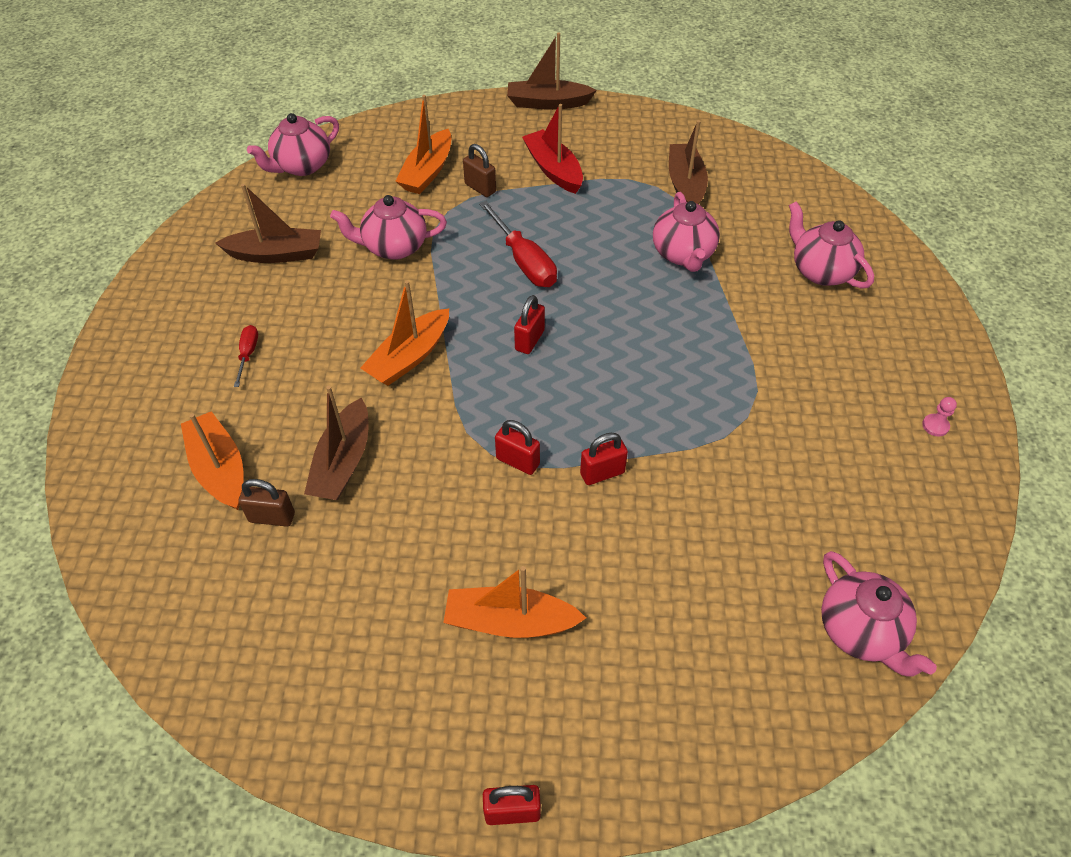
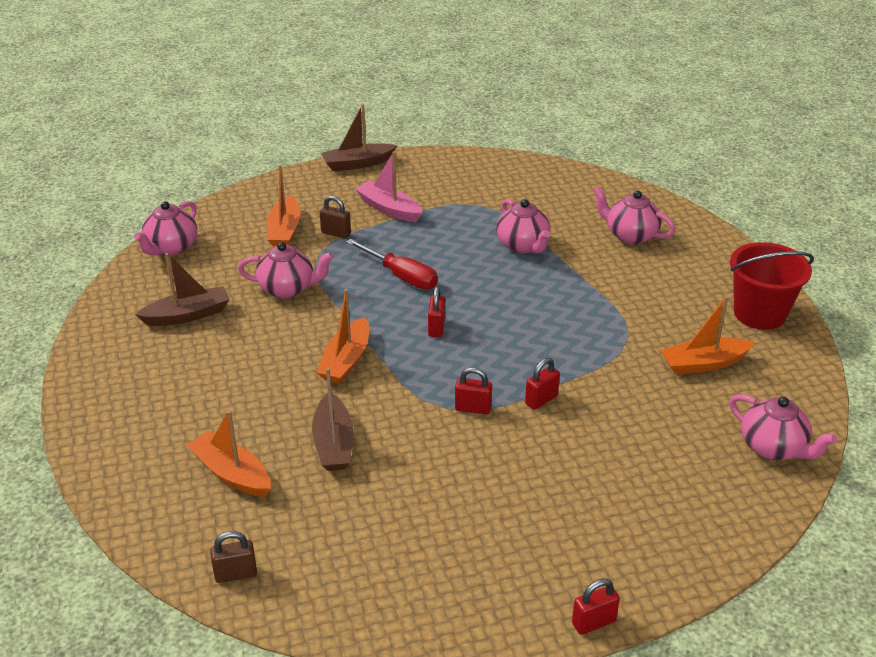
camera: 20 degrees left, 15 degrees down
(248, 354) = (207, 390): red screwdriver -> none
(272, 517) = (297, 494): brown padlock -> brown padlock (236, 574)
(394, 247) = (287, 289): pink teapot -> pink teapot turned 150 degrees counterclockwise
(510, 621) = (525, 510): orange boat -> orange boat (703, 364)
(553, 170) = (389, 209): red boat -> pink boat
(685, 185) = (499, 199): brown boat -> none
(935, 426) = (759, 313): pink pawn -> red bucket

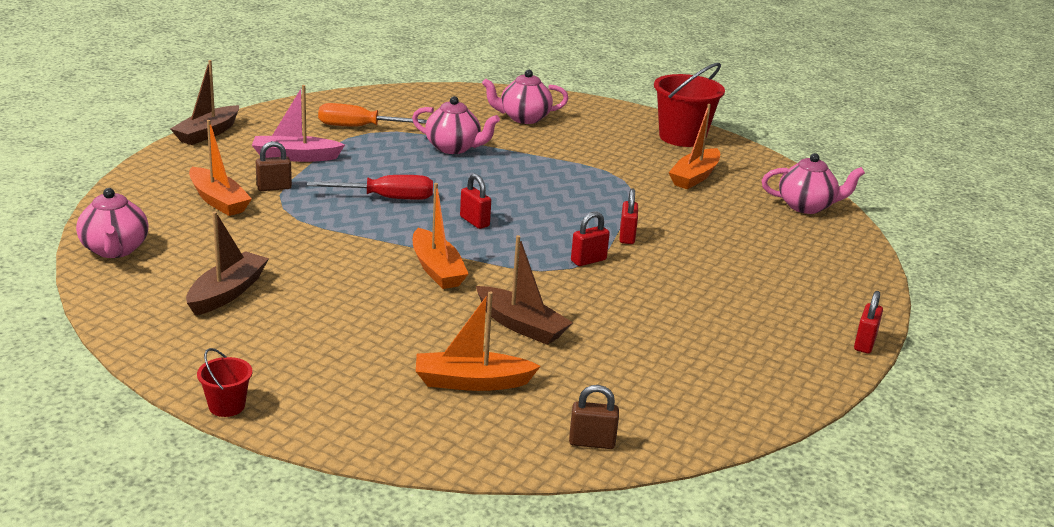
camera: 45 degrees left, 10 degrees down
(72, 408) = (227, 406): none -> red bucket
(236, 574) = (591, 442): brown padlock -> brown padlock turned 60 degrees clockwise
(287, 289) = (296, 240): pink teapot -> none
(476, 196) = (359, 127): none -> orange screwdriver

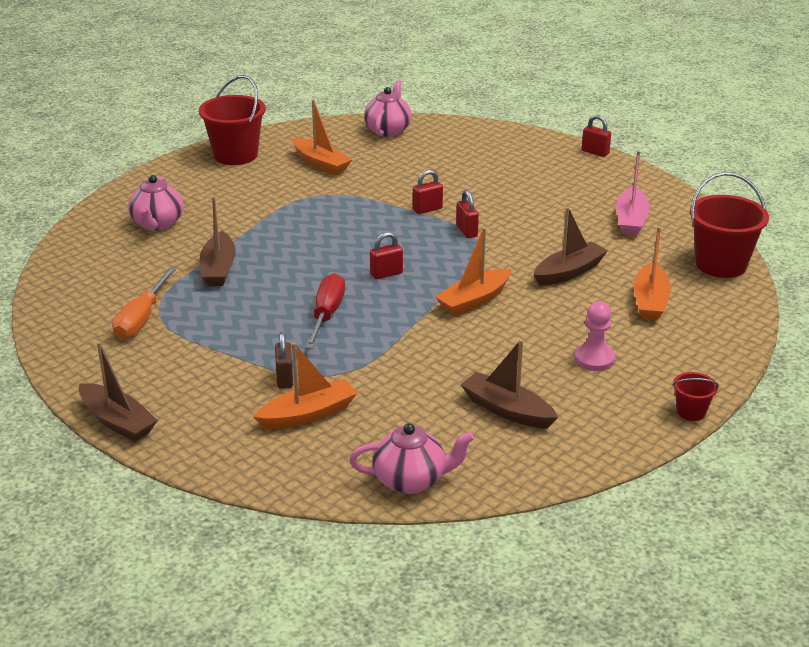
camera: 75 degrees left, 5 degrees up
(295, 157) = (208, 363): pink boat -> pink boat (631, 220)
(331, 342) = (594, 359): none -> pink pawn
(437, 269) = (474, 300): orange boat -> orange boat turned 150 degrees clockwise
(453, 148) = (218, 269): pink teapot -> brown boat
(591, 442) = (721, 264): brown padlock -> red bucket
(627, 237) = (427, 209): red padlock -> red padlock turned 45 degrees counterclockwise

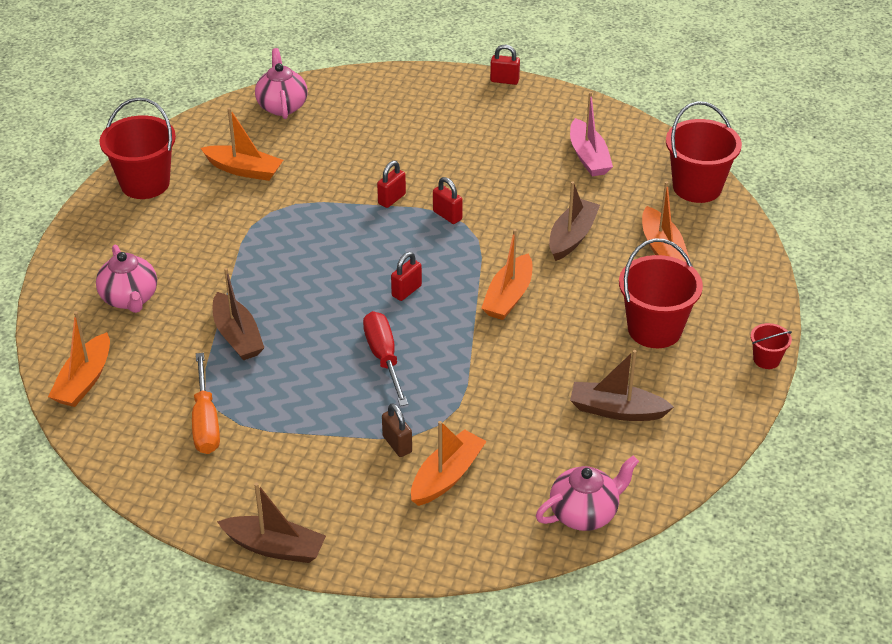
camera: 25 degrees left, 10 degrees up
(74, 267) = (84, 380): none -> orange boat
(594, 359) = (654, 329): pink pawn -> red bucket

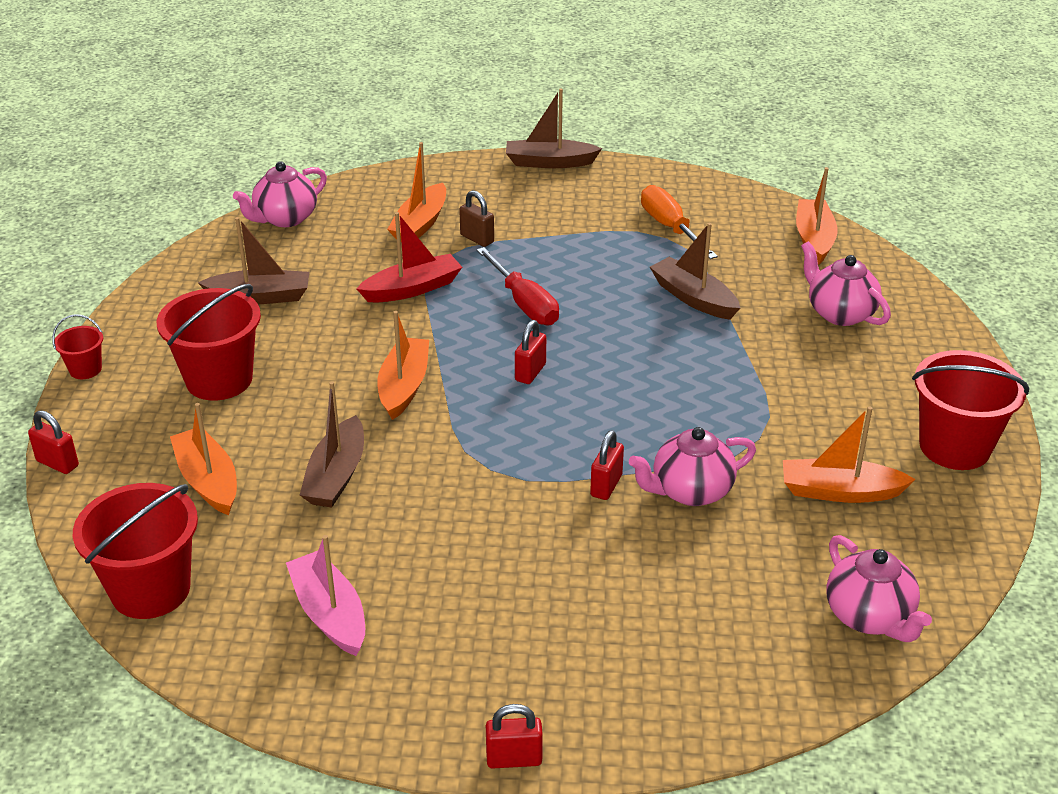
camera: 165 degrees right, 5 degrees down
(339, 186) = (690, 491): none -> pink teapot
(447, 215) = (518, 475): red padlock -> red padlock (57, 463)
(476, 393) = (412, 289): none -> red boat

